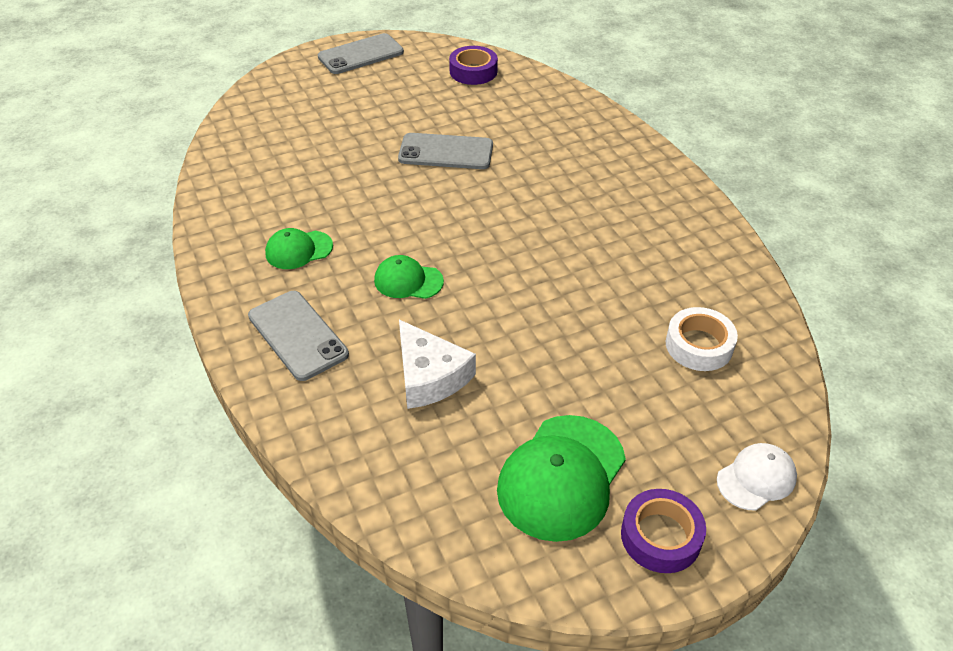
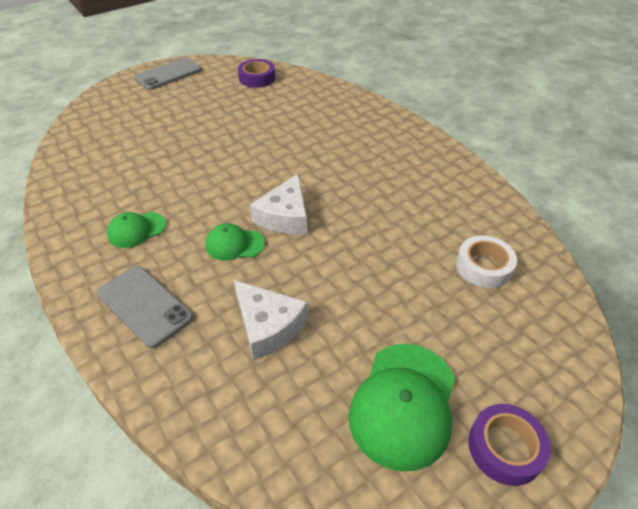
camera: 10 degrees left, 0 degrees up
(446, 152) = (247, 138): grey phone -> none
(473, 255) = (285, 216): none -> white cheese
(756, 478) = (567, 377): white cap -> none

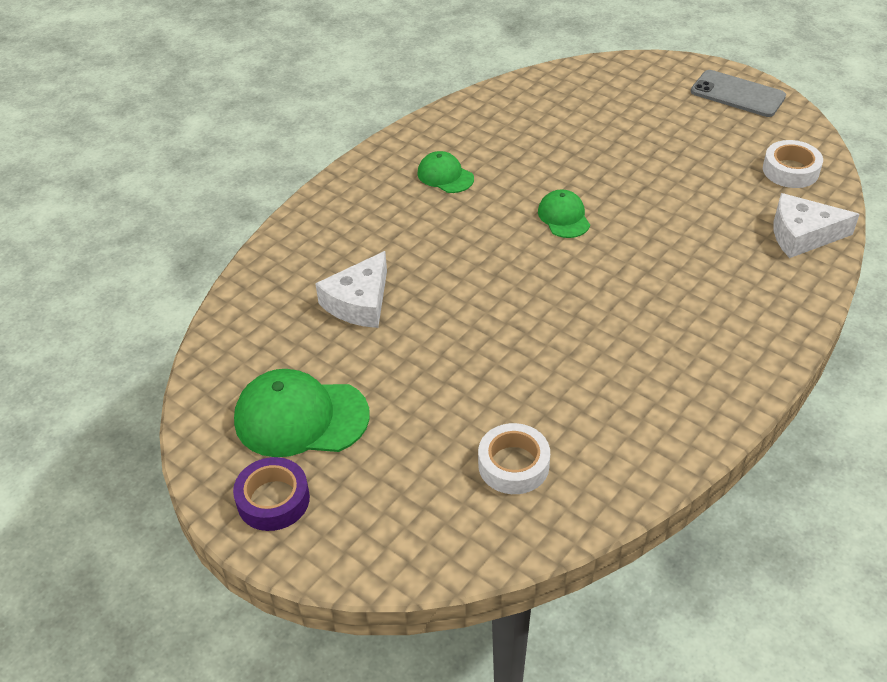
camera: 75 degrees right, 0 degrees up
(144, 305) = (354, 216): grey phone -> none
(234, 244) = (456, 248): green cap -> green cap (563, 217)
(257, 78) = (790, 170): purple tape -> white tape
(285, 216) = (517, 273): white cheese -> white cheese (802, 235)

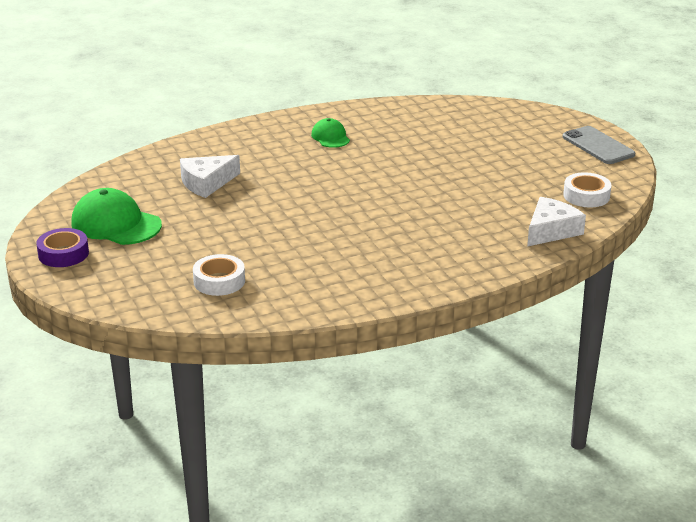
camera: 25 degrees right, 15 degrees down
(563, 217) = (388, 177): green cap -> none
(802, 235) = (551, 231): white cheese -> white cheese turned 105 degrees clockwise

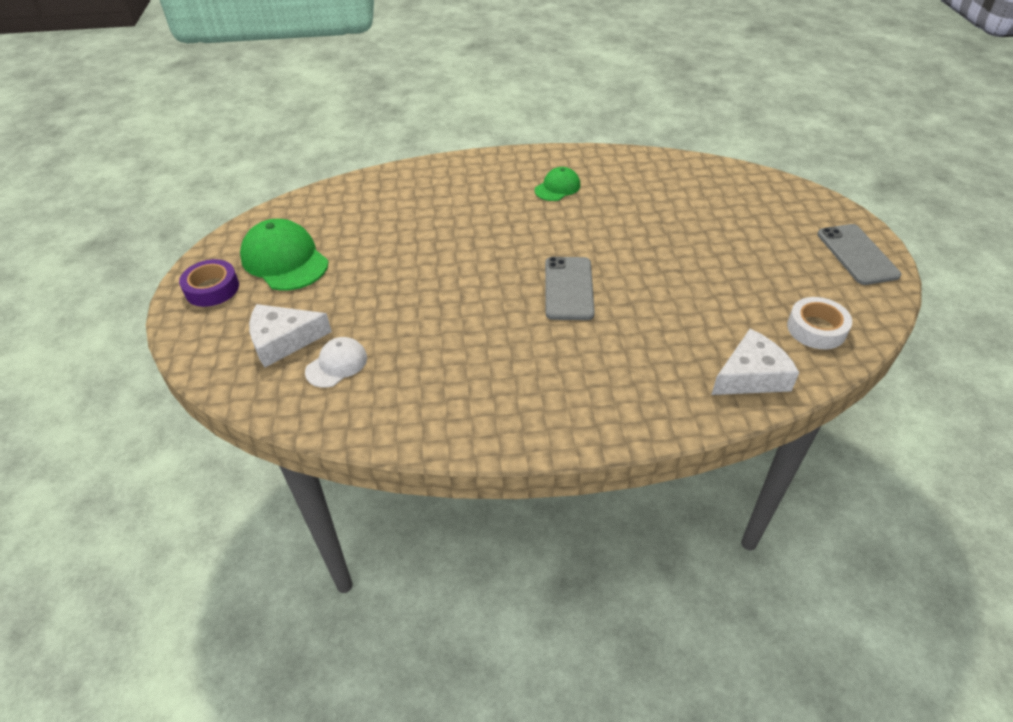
camera: 20 degrees right, 15 degrees up
(206, 183) = (402, 224): white cheese -> white cheese (283, 340)
(219, 281) = (336, 364): white tape -> white cap
(330, 137) = (557, 187): green cap -> green cap turned 45 degrees clockwise
(382, 203) = (568, 288): none -> grey phone

